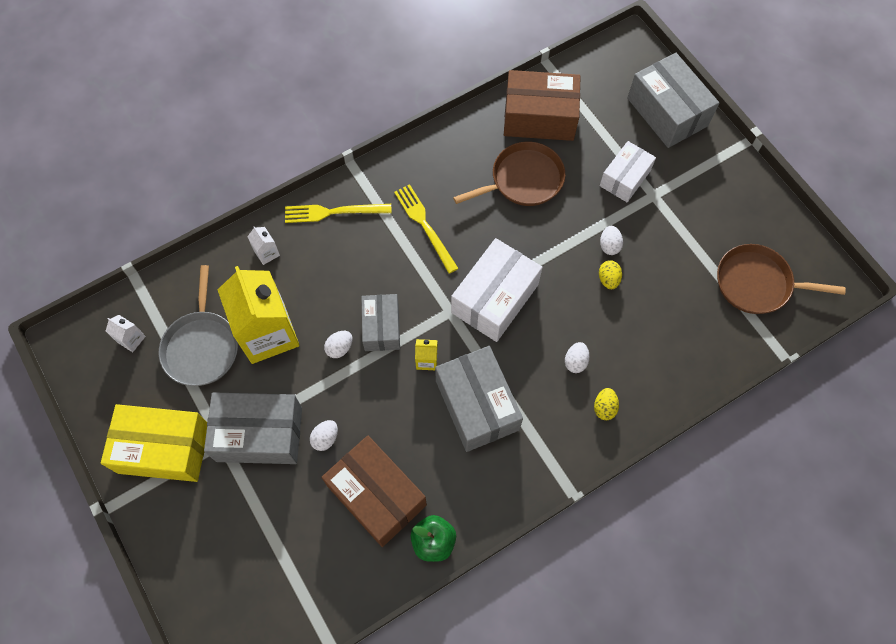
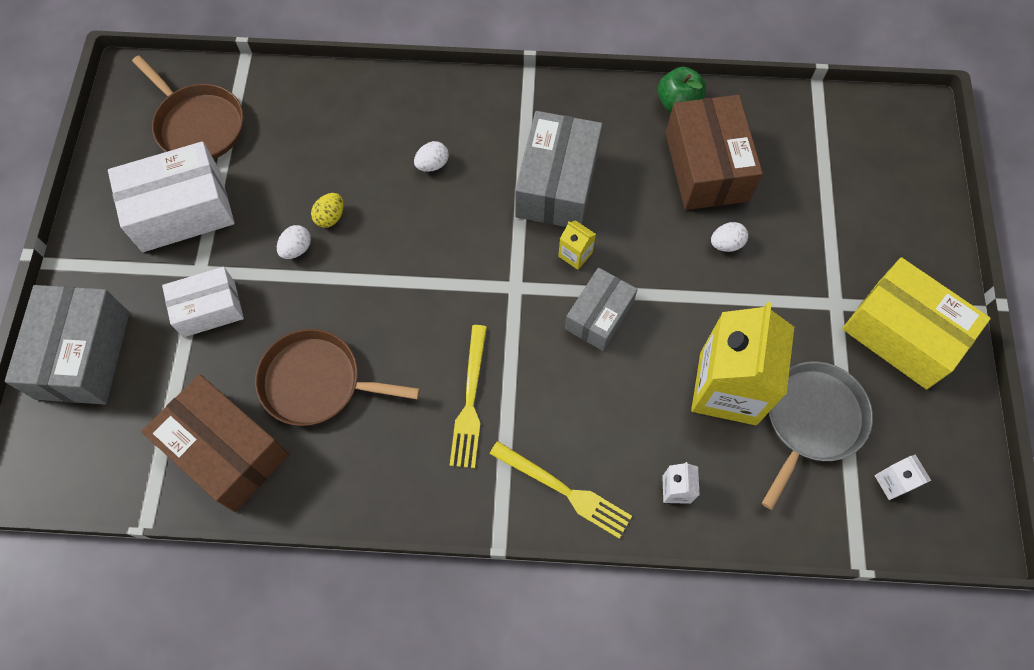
camera: 145 degrees left, 0 degrees up
(259, 434) = (792, 288): grey box -> none
(339, 348) = (658, 322): white egg -> none
(495, 298) = (459, 271): white box -> white box (182, 210)
(604, 407) = (441, 112): yellow egg -> none

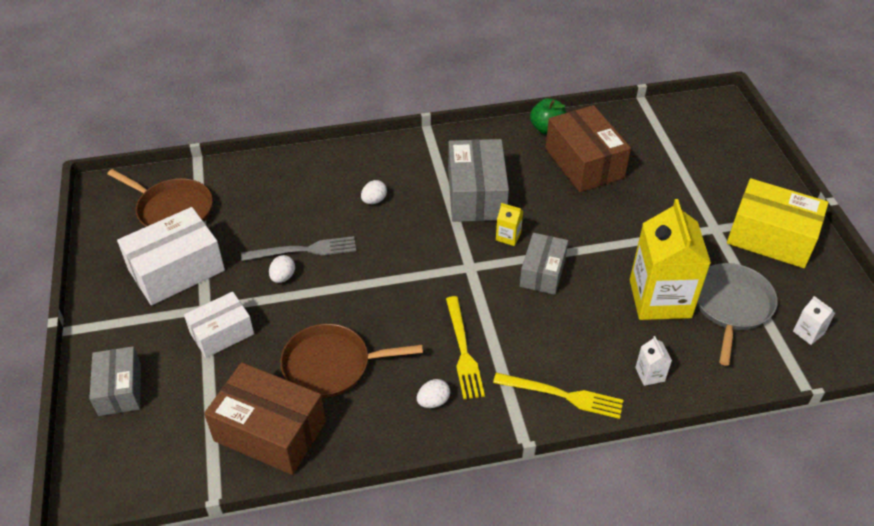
camera: 15 degrees left, 20 degrees down
(83, 355) = (120, 389): grey box -> grey box, size x0.63
(330, 217) = (303, 250): yellow egg -> grey fork
(726, 244) = (619, 207): white egg -> white egg (433, 401)

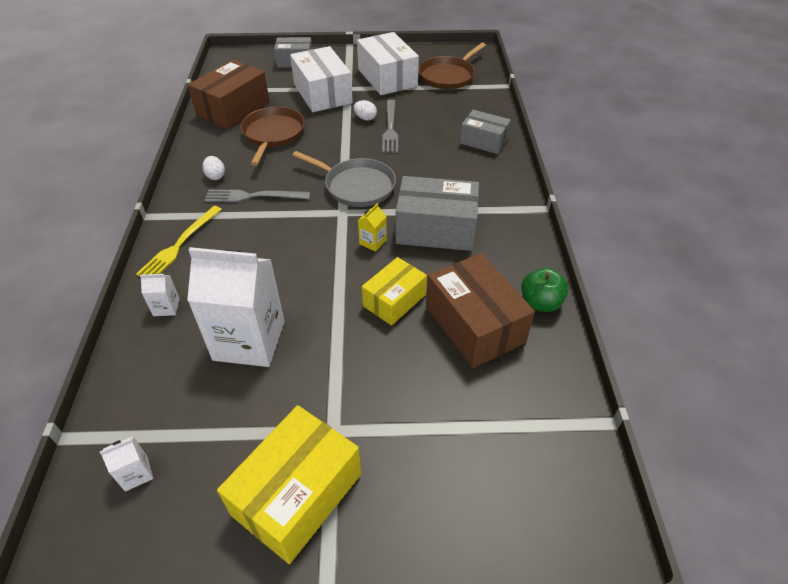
camera: 100 degrees right, 0 degrees up
(222, 333) = (322, 93): white box -> white box, size x1.59
(374, 200) = (440, 166): white egg -> none
(463, 350) = (253, 196): yellow fork -> grey fork
(542, 272) = (318, 257): grey box -> grey box (483, 141)
(577, 212) = (394, 300): none -> yellow box
(584, 163) = (474, 324): brown box -> brown box turned 75 degrees clockwise
(660, 298) = (249, 340): yellow carton -> white carton
(731, 306) = (210, 404): grey pan -> grey pan (356, 186)

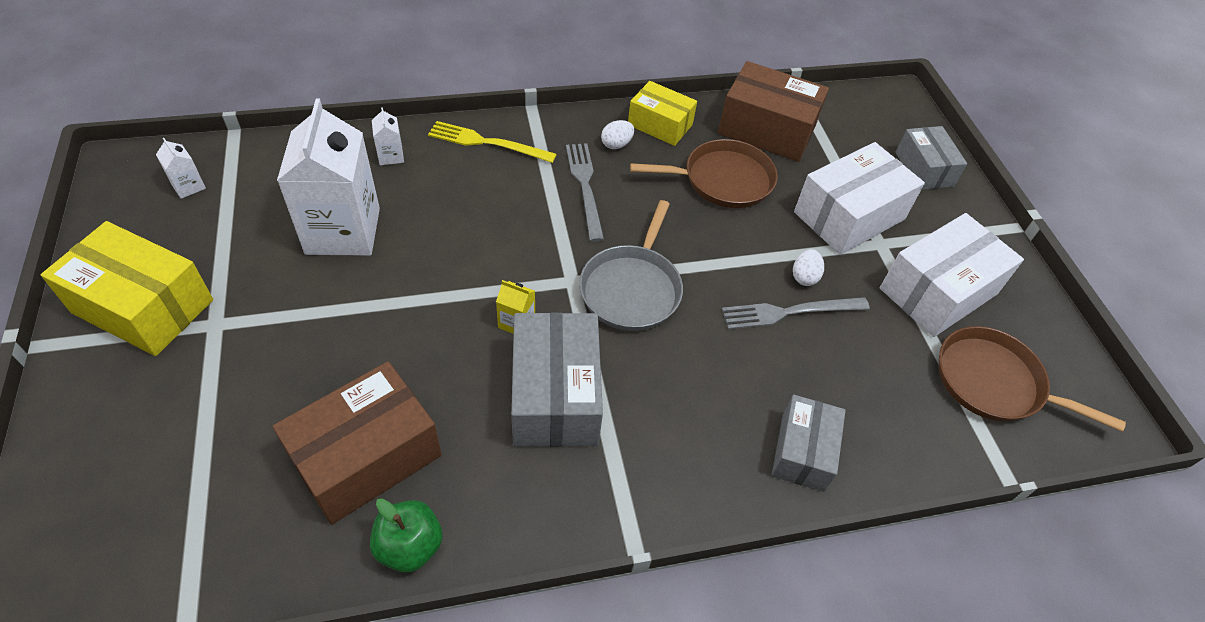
camera: 75 degrees right, 5 degrees up
(394, 300) = (408, 359): yellow box -> yellow box (660, 125)

